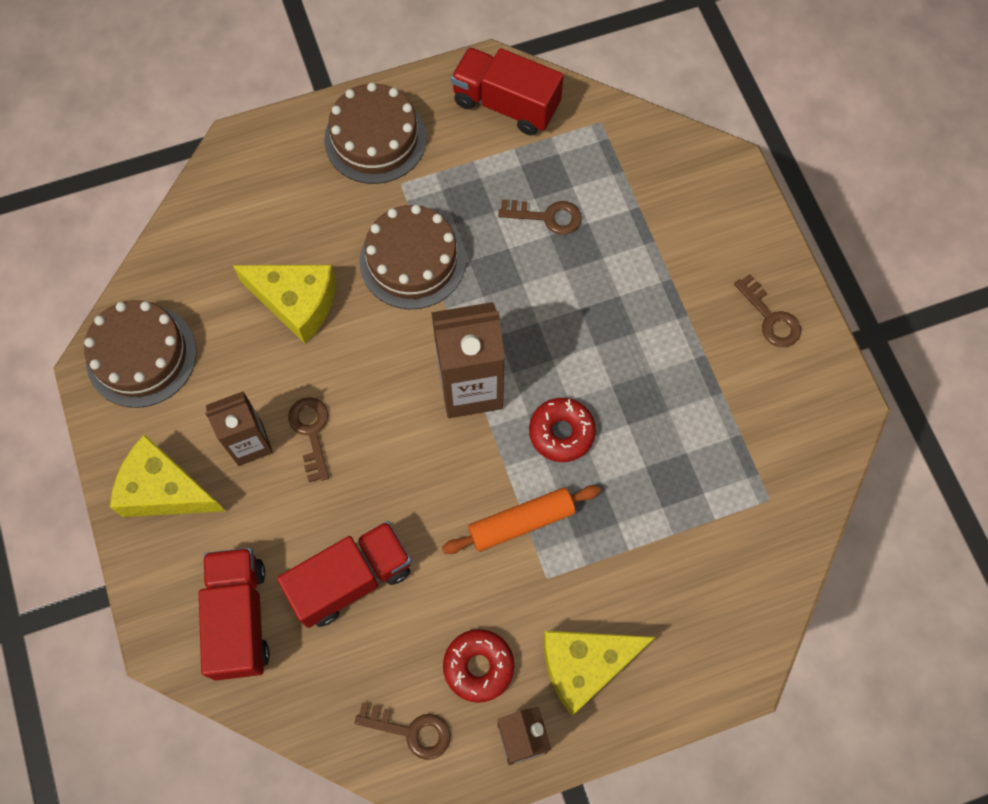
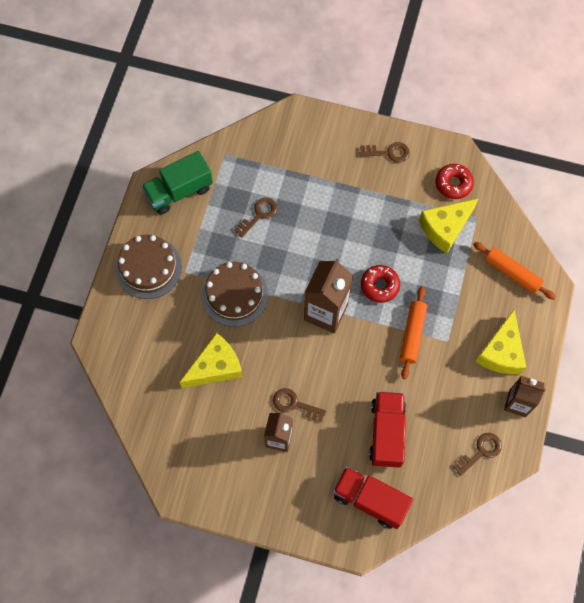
camera: 55 degrees left, 0 degrees up
(141, 356) = (187, 465): brown cake -> none
(165, 490) = (274, 497): yellow cheese -> yellow cheese (445, 228)
(478, 666) = (470, 400): red donut -> red donut (453, 184)
(506, 104) = (179, 191): red truck -> green truck
(721, 605) = (512, 273): none -> orange rolling pin

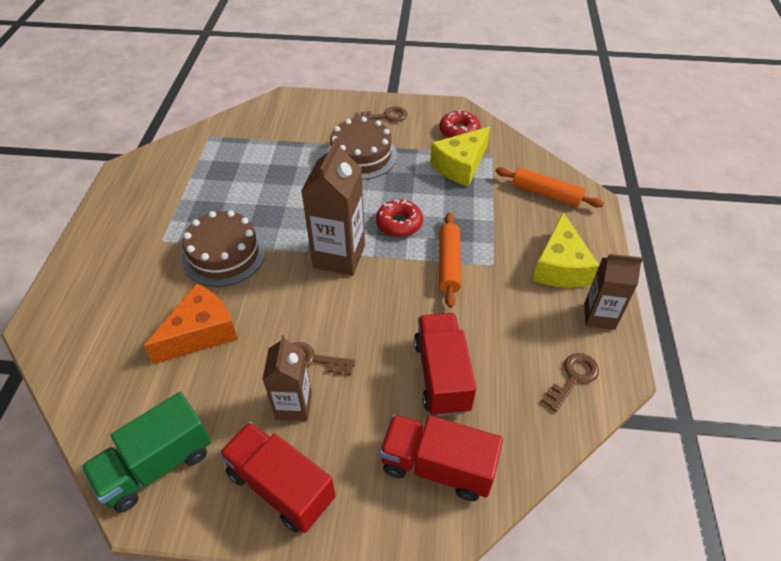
camera: 10 degrees left, 20 degrees down
(148, 268) = (116, 242): brown cake -> brown cake (361, 155)
(179, 191) = (156, 171): green truck -> green truck (157, 465)
(216, 367) = (201, 333): yellow cheese -> orange cheese
(259, 215) = (250, 179): brown key -> none
(266, 495) = (281, 486): none -> red truck

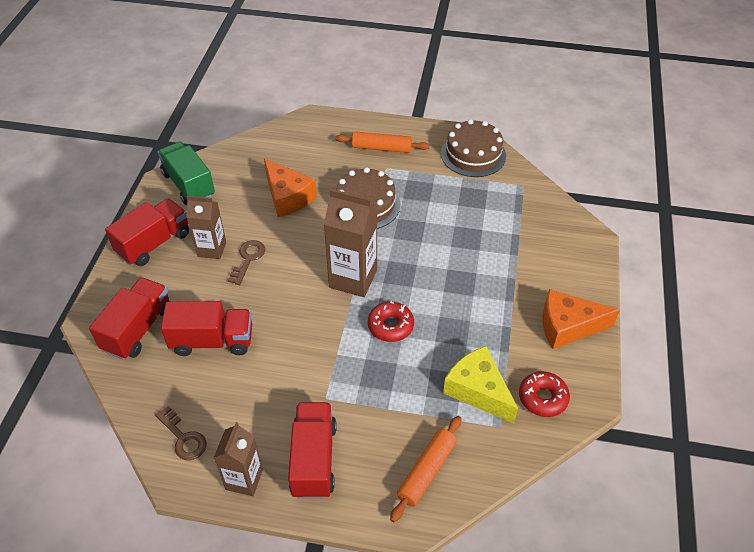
camera: 95 degrees right, 0 degrees up
(361, 155) = (495, 301): brown cake -> brown cake (473, 154)
(385, 116) = (567, 326): brown key -> orange cheese
(448, 264) = (332, 360): orange rolling pin -> orange rolling pin (382, 148)
(560, 266) = (314, 459): yellow cheese -> red truck

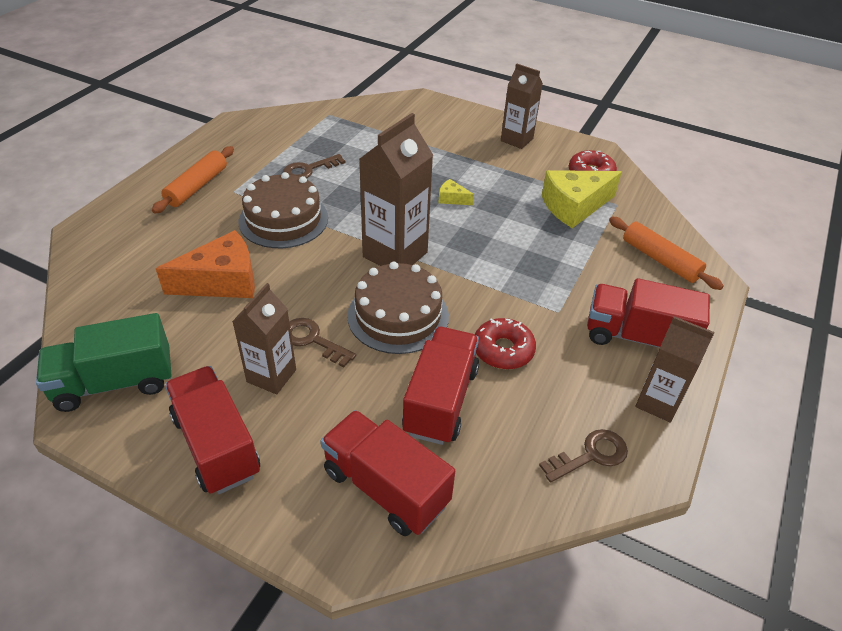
camera: 75 degrees left, 5 degrees down
(390, 326) = (475, 242): red donut -> red donut (503, 350)
(435, 198) = (309, 169): none -> brown key
(443, 297) = (452, 199): none -> yellow cheese
(473, 154) = (261, 130): brown cake -> brown cake (398, 315)
(567, 326) = (516, 140): orange cheese -> brown carton

